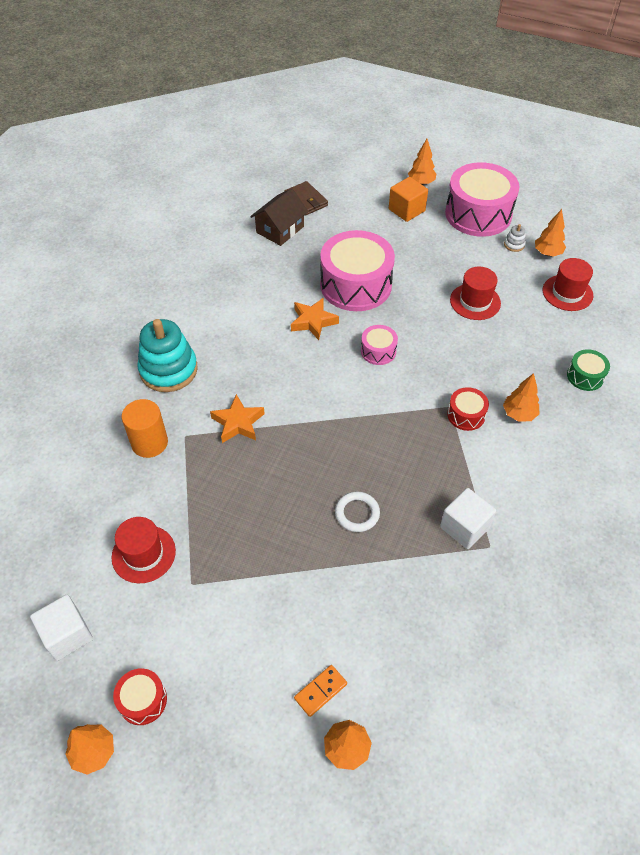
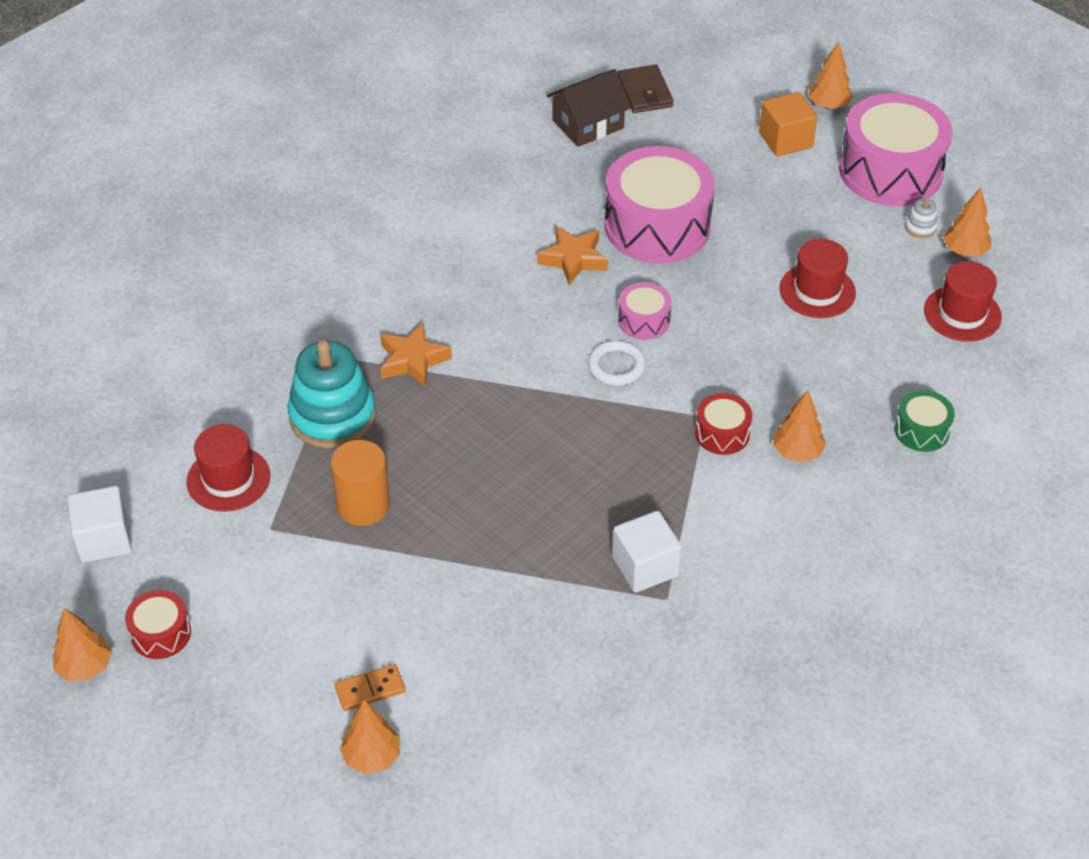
camera: 20 degrees right, 5 degrees down
(149, 443) = (290, 353): orange cylinder -> orange cylinder (363, 505)
(168, 370) = (353, 271): turquoise stacking toy -> turquoise stacking toy (332, 416)
(357, 513) = (513, 510): white ring -> white ring (616, 366)

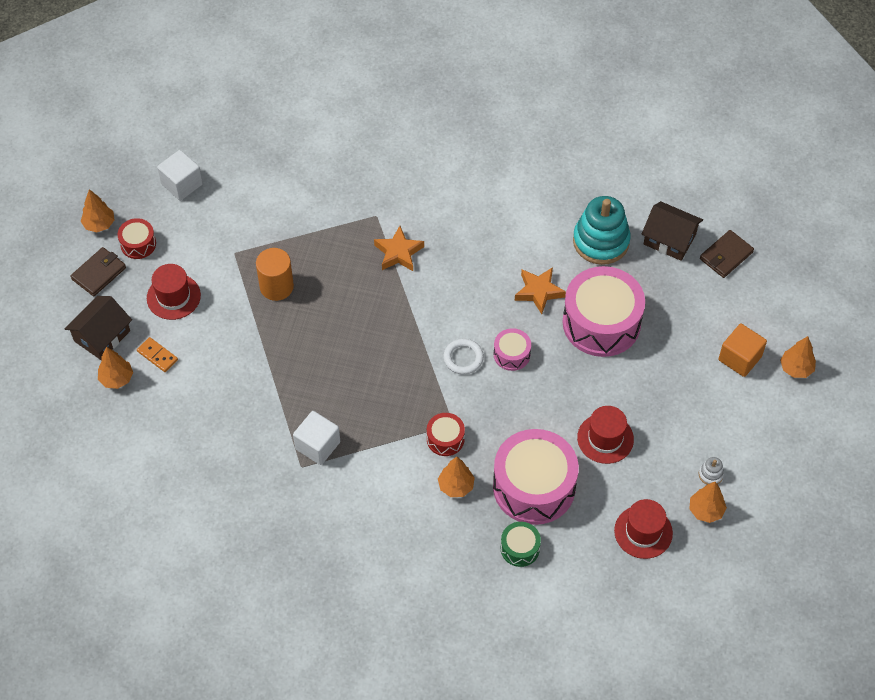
camera: 60 degrees right, 10 degrees up
(170, 704) = (99, 273): none -> brown wallet
(228, 479) = (255, 214): red hat -> red hat (173, 297)
(283, 745) = (102, 336): none -> brown house
(332, 416) = (331, 237): turquoise stacking toy -> turquoise stacking toy (601, 241)
(890, 171) = (755, 434): pink drum -> pink drum (534, 487)

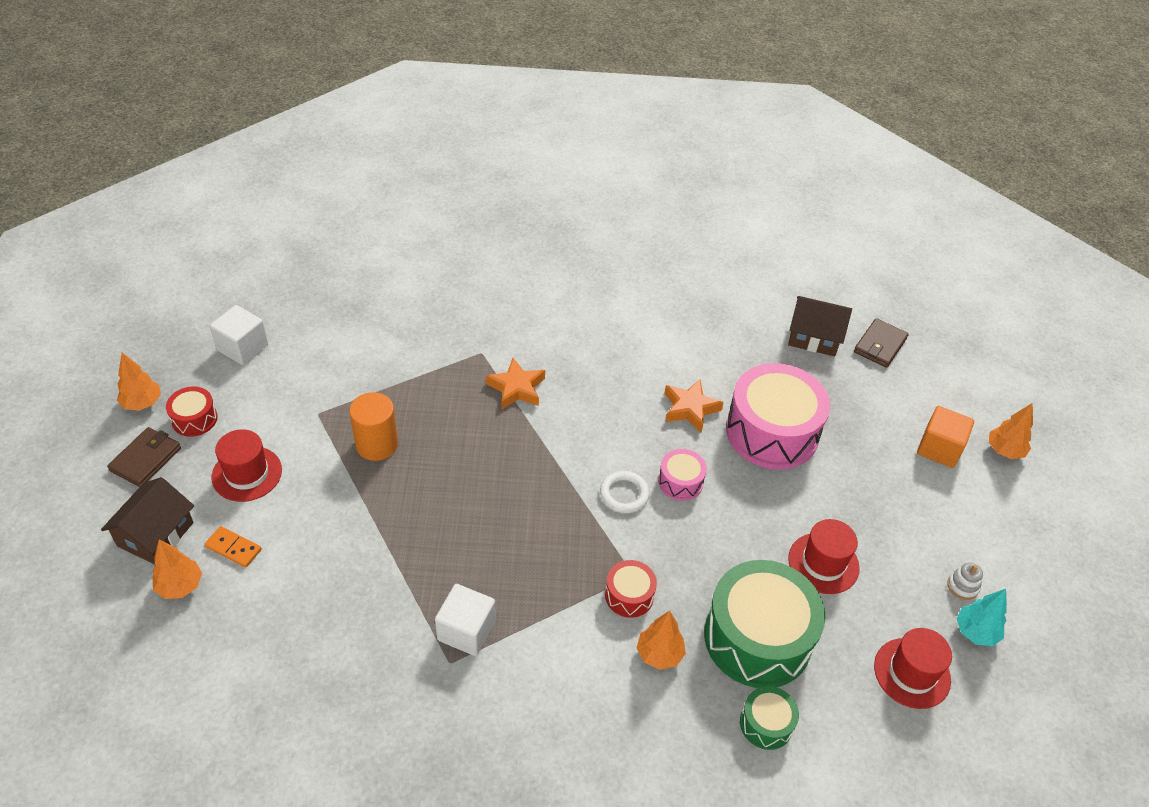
camera: 15 degrees left, 10 degrees down
(534, 487) = (757, 638): pink drum -> green drum
(601, 241) = (741, 348): turquoise stacking toy -> none
(706, 510) = (975, 632): orange tree -> turquoise tree

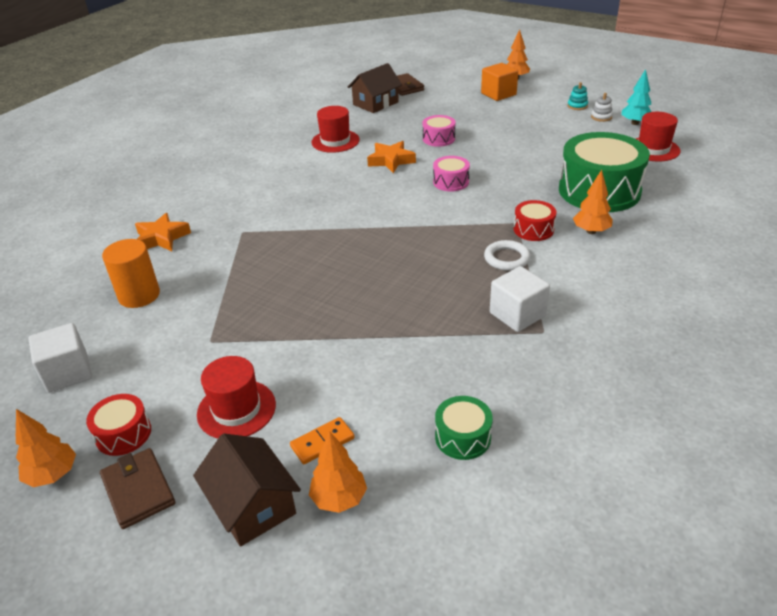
camera: 55 degrees left, 10 degrees down
(377, 444) = (282, 313): orange cylinder -> orange cylinder (139, 295)
(516, 388) = (297, 225): orange star -> orange star (162, 238)
(624, 494) = (443, 207): white ring -> white ring (507, 258)
(766, 724) = (667, 207): green drum -> green drum (463, 437)
(772, 432) = (438, 139): pink drum -> pink drum, size x0.47
(823, 563) = (556, 152): red hat -> red hat (335, 141)
(975, 548) = (577, 106): none -> turquoise stacking toy

